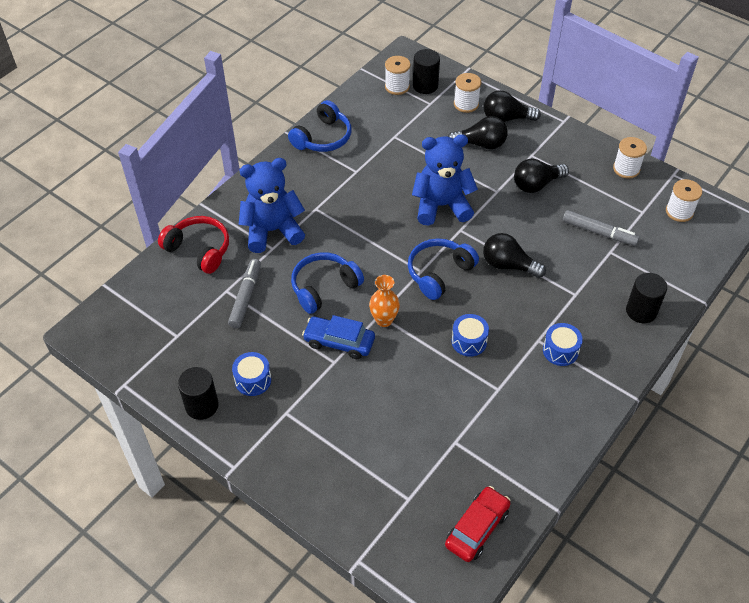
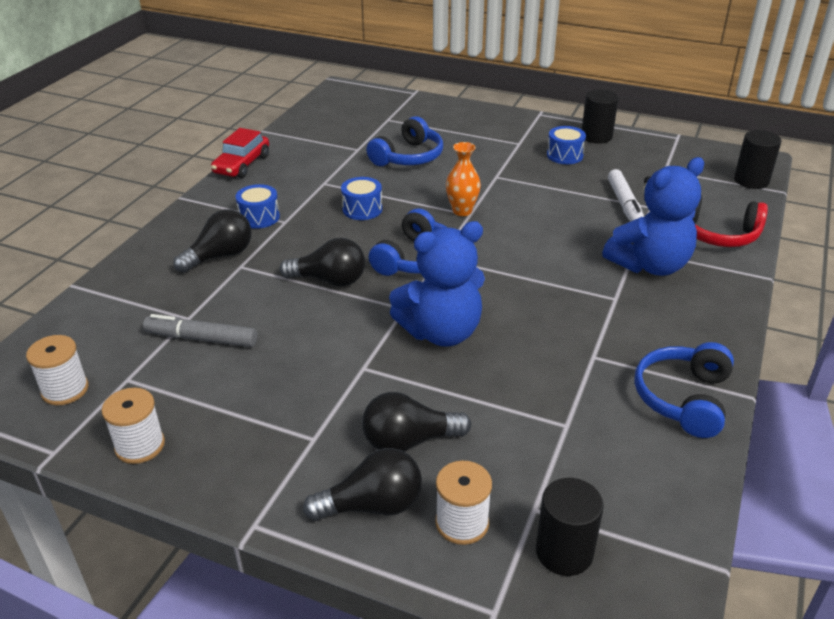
camera: 165 degrees right, 15 degrees down
(245, 297) = (625, 205): grey marker -> white marker
(324, 287) = (545, 225): blue headphones -> blue headphones (408, 157)
(339, 342) = (500, 189): blue car -> none
(397, 86) = (620, 536): white spool -> none
(477, 528) = (327, 114): red car -> red car (242, 165)
(536, 184) = (300, 389): black light bulb -> black light bulb (220, 256)
(641, 311) = (158, 263): black cylinder -> black cylinder (751, 181)

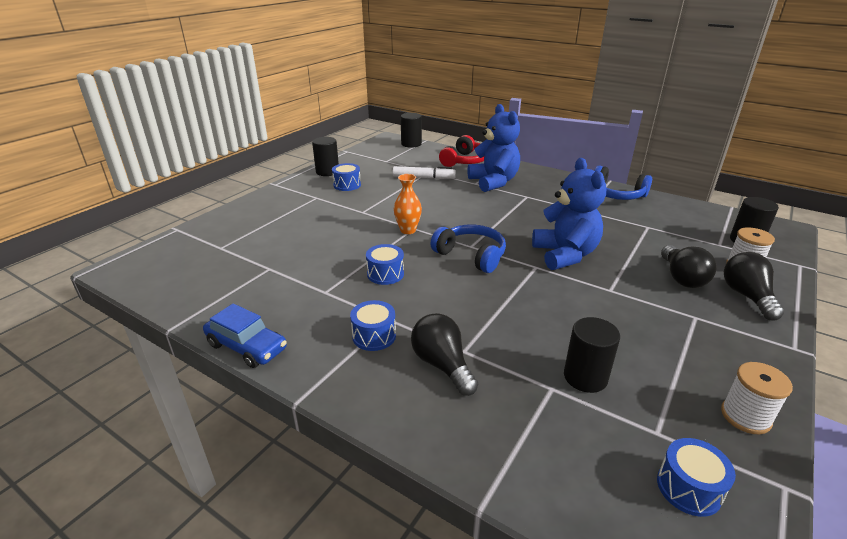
camera: 80 degrees left, 5 degrees down
(65, 390) = (689, 488): white spool -> blue drum
(202, 339) = (585, 377): grey marker -> black cylinder
(242, 165) = (247, 346): red car -> blue car
(329, 280) = (496, 298): black light bulb -> none
(408, 157) = (304, 244): blue headphones -> none

